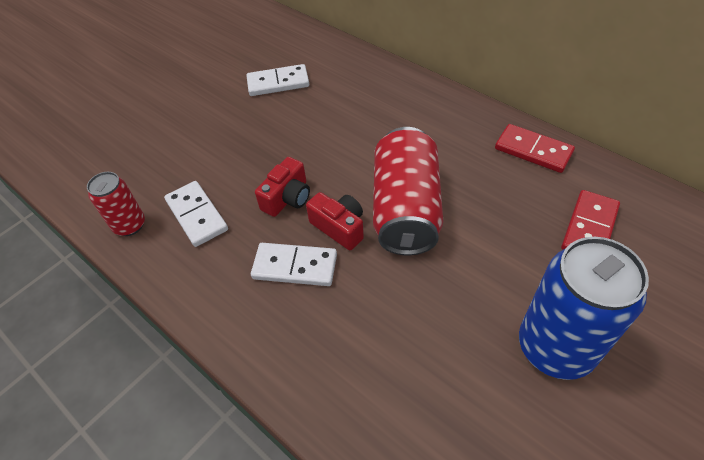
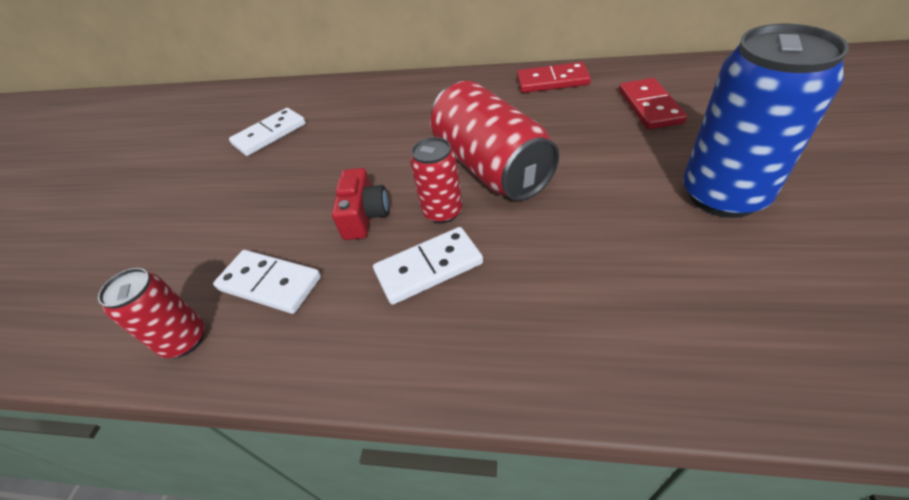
camera: 30 degrees left, 5 degrees down
(339, 227) = (442, 212): red camera -> red can

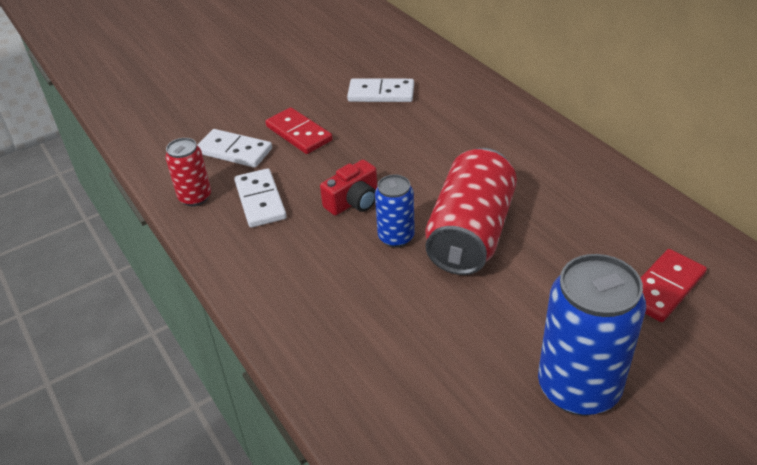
camera: 45 degrees right, 5 degrees down
(429, 268) = (339, 263): white domino -> white domino (234, 151)
(442, 212) = (396, 237): red can -> blue can
(552, 81) = (632, 203): red domino -> red domino (298, 133)

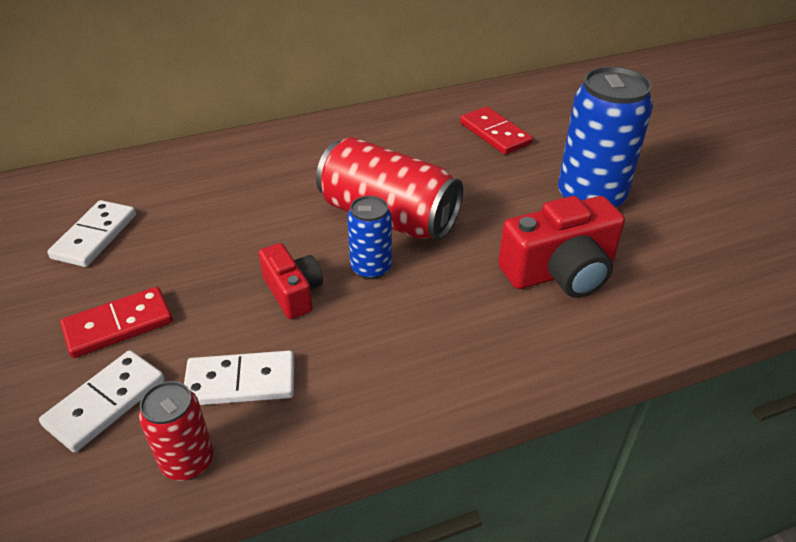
camera: 80 degrees left, 0 degrees up
(437, 369) = (560, 272): none -> red camera

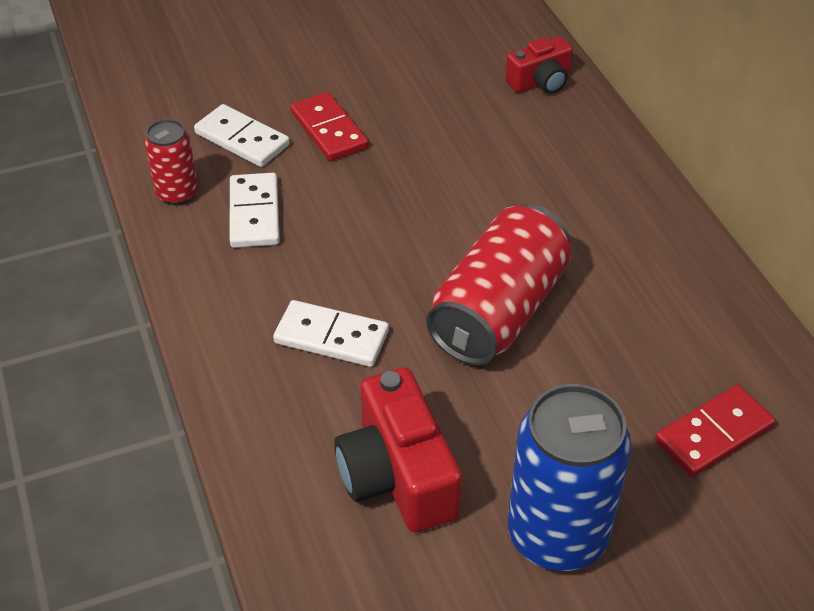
camera: 90 degrees right, 5 degrees up
(95, 236) = (451, 92): white domino -> white domino (331, 337)
(293, 292) = (368, 238): red camera -> red camera (540, 82)
(371, 268) = (404, 297): blue can -> none

